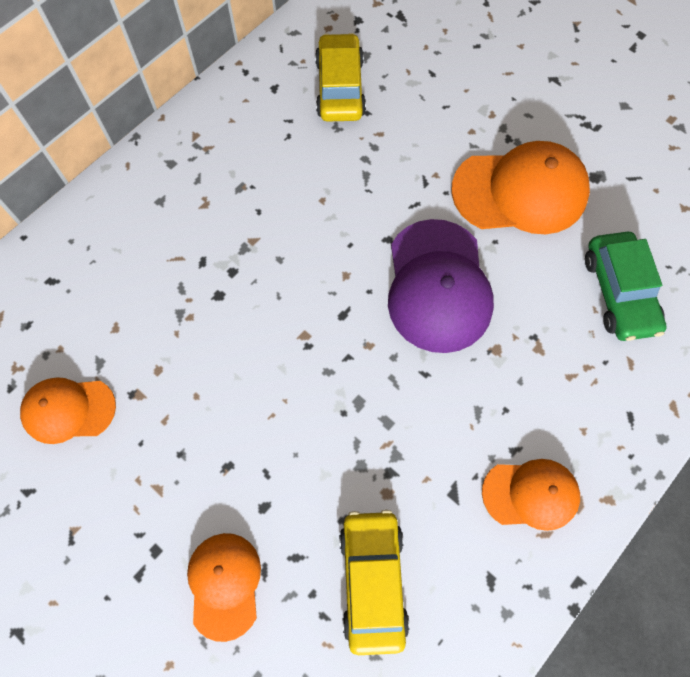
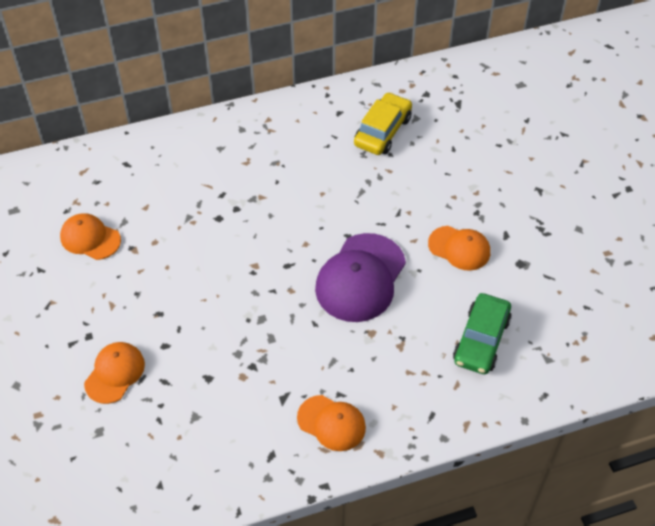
camera: 30 degrees right, 15 degrees down
(372, 581) = (200, 417): yellow car -> none
(520, 191) = (459, 248): orange cap -> orange cap, size x0.60

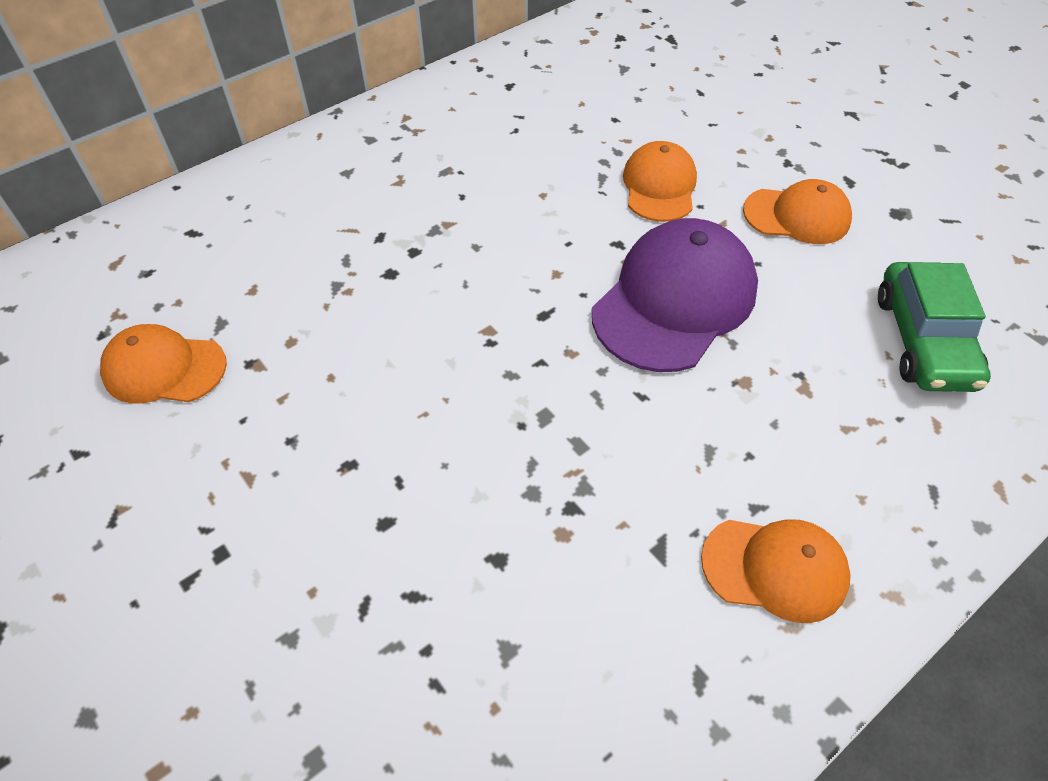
camera: 20 degrees left, 0 degrees up
(115, 373) = (303, 614): orange cap -> orange cap (659, 186)
(360, 278) = (675, 300): purple cap -> purple cap turned 150 degrees counterclockwise
(382, 131) = (586, 93): yellow car -> none

